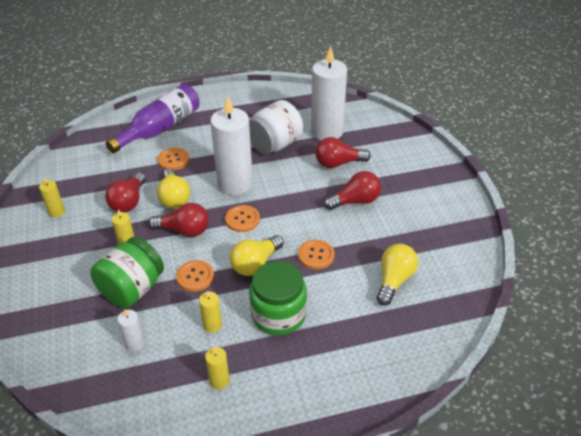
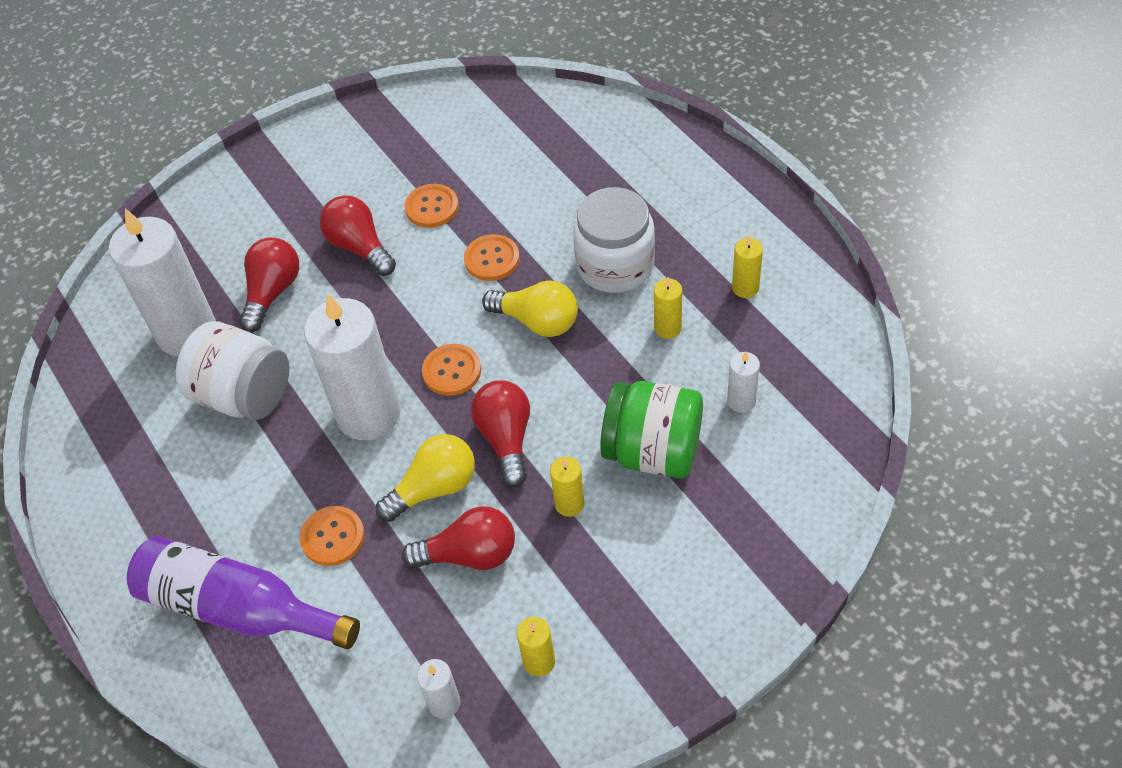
camera: 105 degrees left, 10 degrees up
(65, 178) = (444, 703): none -> white candle
(195, 277) = (594, 383): orange button -> orange button (432, 207)
(278, 314) = (615, 265): green jar -> white jar
(338, 163) = (272, 292): red light bulb -> red light bulb turned 135 degrees counterclockwise
(394, 280) = (503, 168): yellow light bulb -> none

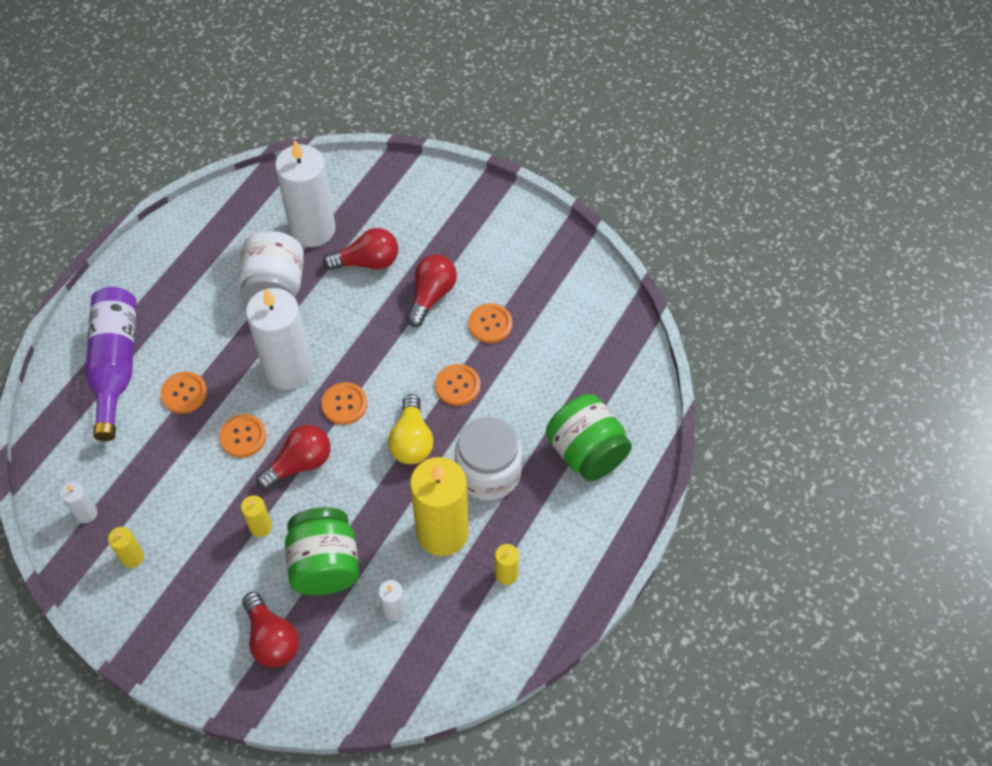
camera: 60 degrees right, 5 degrees up
(434, 488) = (243, 437): yellow light bulb -> orange button
(469, 554) = (199, 481): red light bulb -> red light bulb (271, 639)
(636, 177) = (586, 452): none -> green jar
(667, 328) = (442, 532): yellow candle -> yellow candle, size x2.30

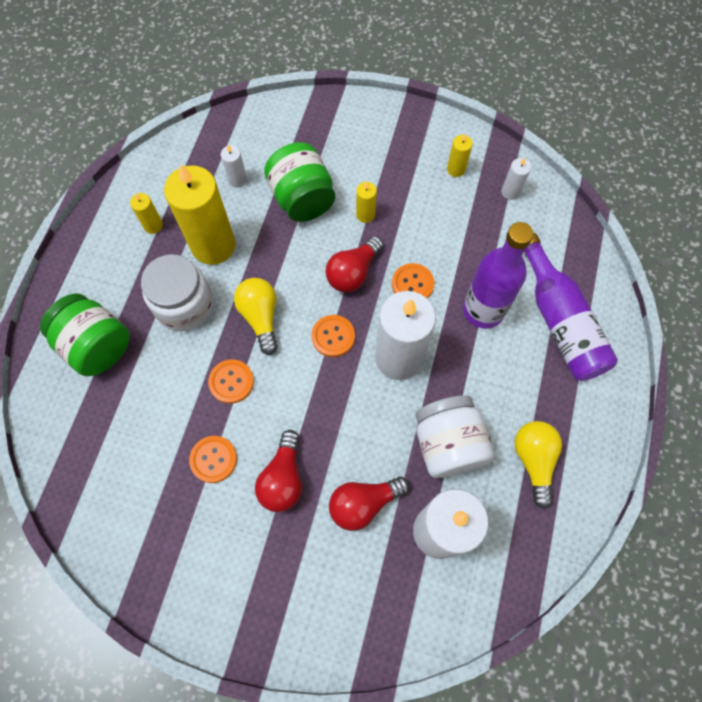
camera: 165 degrees right, 10 degrees up
(184, 393) = (483, 310): orange button -> purple bottle
(207, 259) = (534, 460): none -> yellow light bulb
(271, 639) = (324, 140): red light bulb -> none

